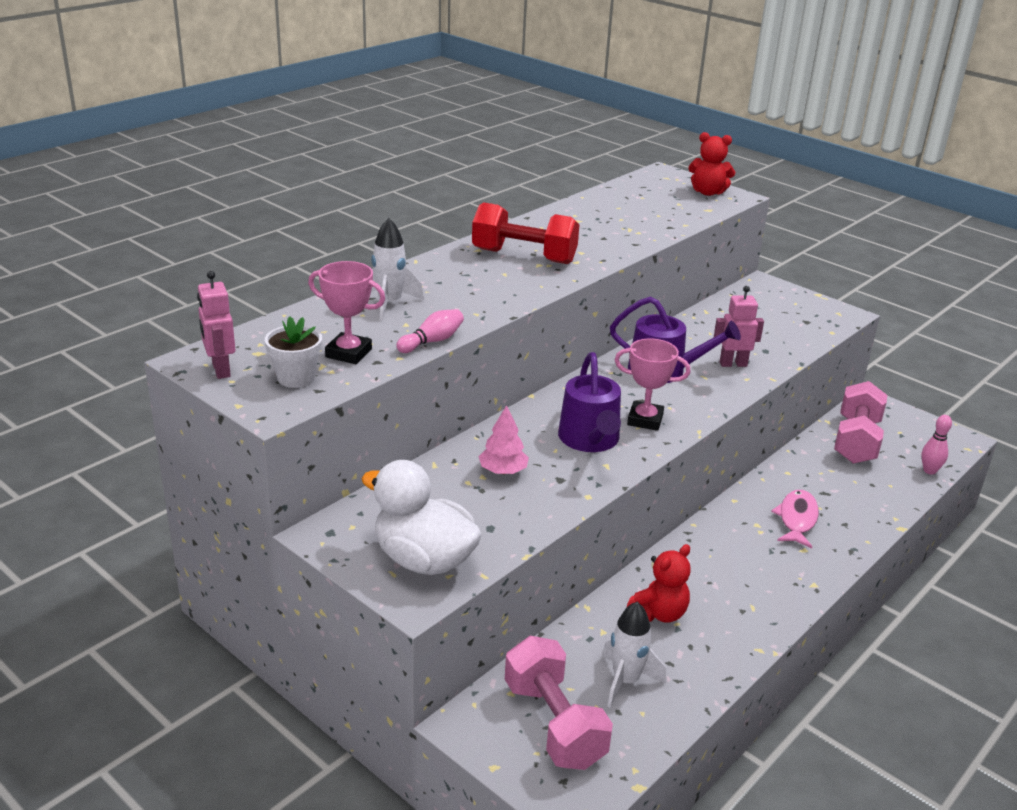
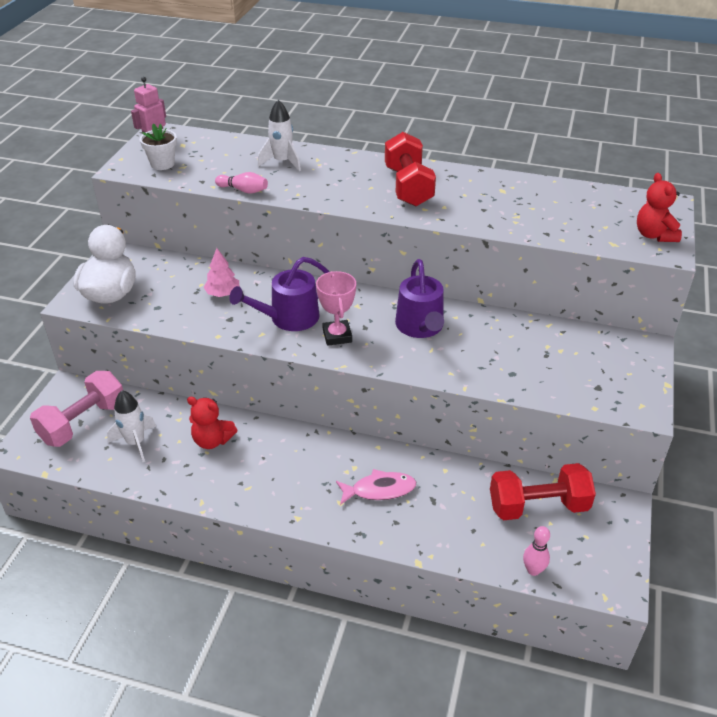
camera: 65 degrees right, 10 degrees up
(348, 353) = (205, 169): pink trophy -> none
(733, 364) = (468, 360): pink robot -> none
(856, 441) = (538, 506): pink dumbbell -> red dumbbell

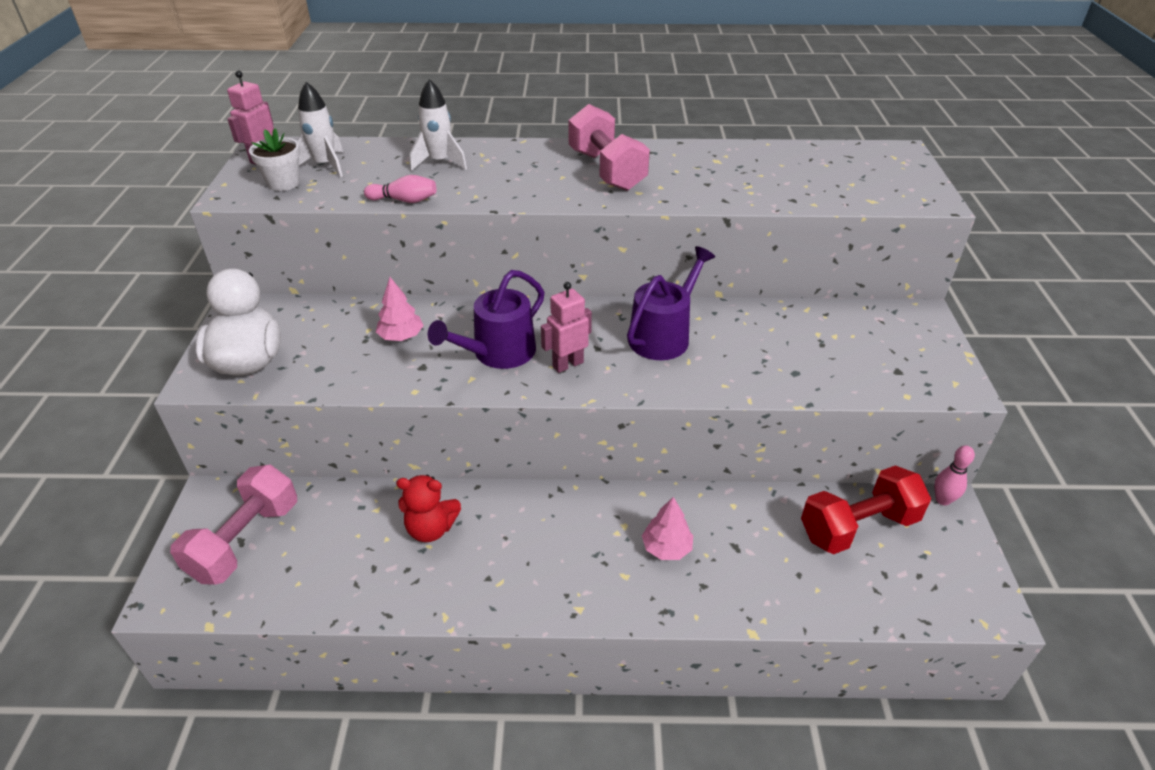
camera: 15 degrees left, 0 degrees up
(135, 443) = (328, 553): white rocket -> white rocket (325, 165)
(337, 336) = (567, 364): pink trophy -> pink robot
(379, 490) = (666, 548): pink fish -> pink tree
(408, 187) = (606, 170): red dumbbell -> pink dumbbell
(420, 326) = (663, 336): purple watering can -> purple watering can turned 120 degrees counterclockwise
(533, 570) = (890, 609): pink bowling pin -> pink bowling pin (942, 500)
(654, 235) = (909, 185): red teddy bear -> none

